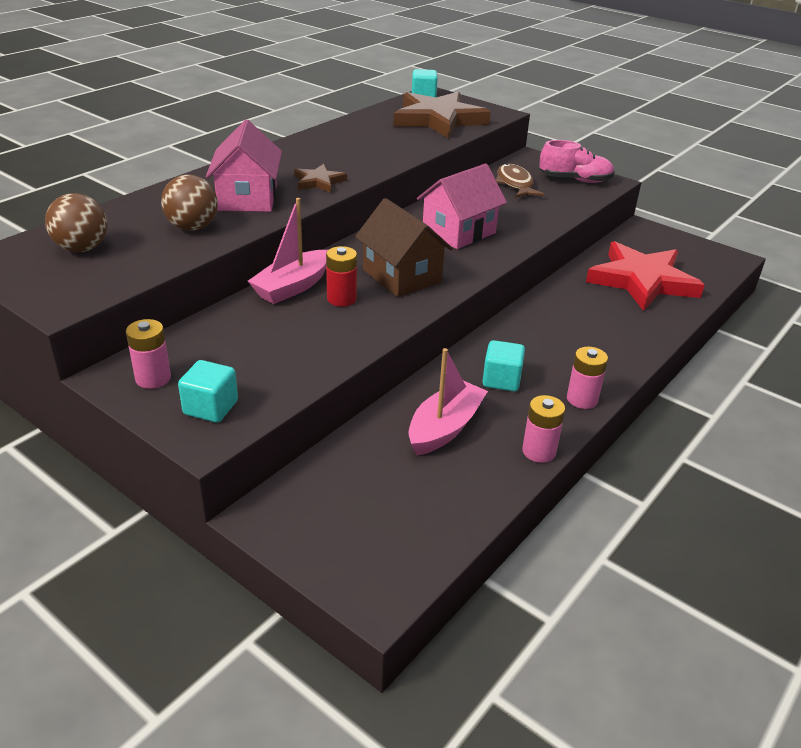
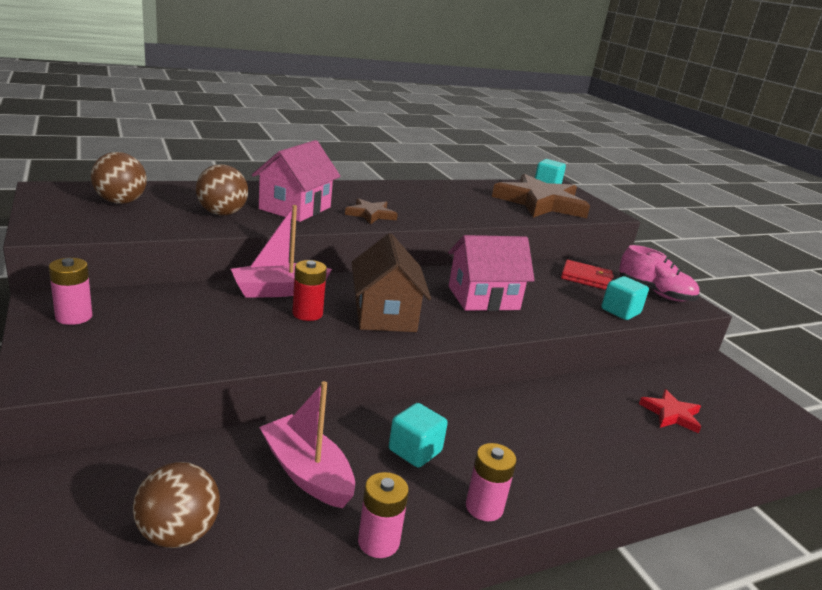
camera: 25 degrees right, 10 degrees down
(211, 408) = (82, 356): turquoise cube -> turquoise cube (620, 311)
(405, 507) = (178, 533): none -> brown ball
(445, 428) = (307, 472): pink boat -> pink boat turned 105 degrees counterclockwise
(515, 184) = (586, 278): brown fish -> red wallet
(642, 281) = (671, 414): red star -> red star, size x0.47

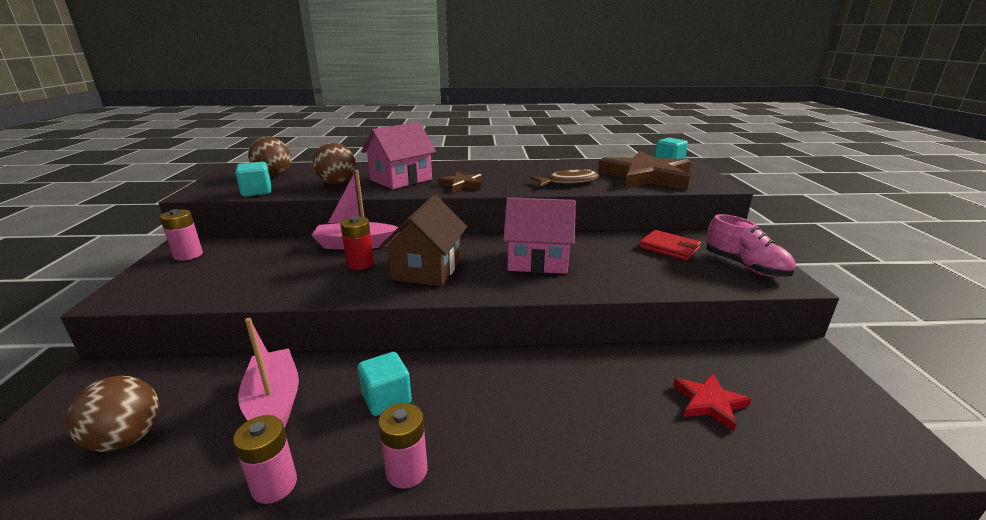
camera: 25 degrees right, 0 degrees up
(475, 210) = (568, 182): none -> brown fish
(620, 311) = (685, 282): turquoise cube -> turquoise cube (257, 192)

